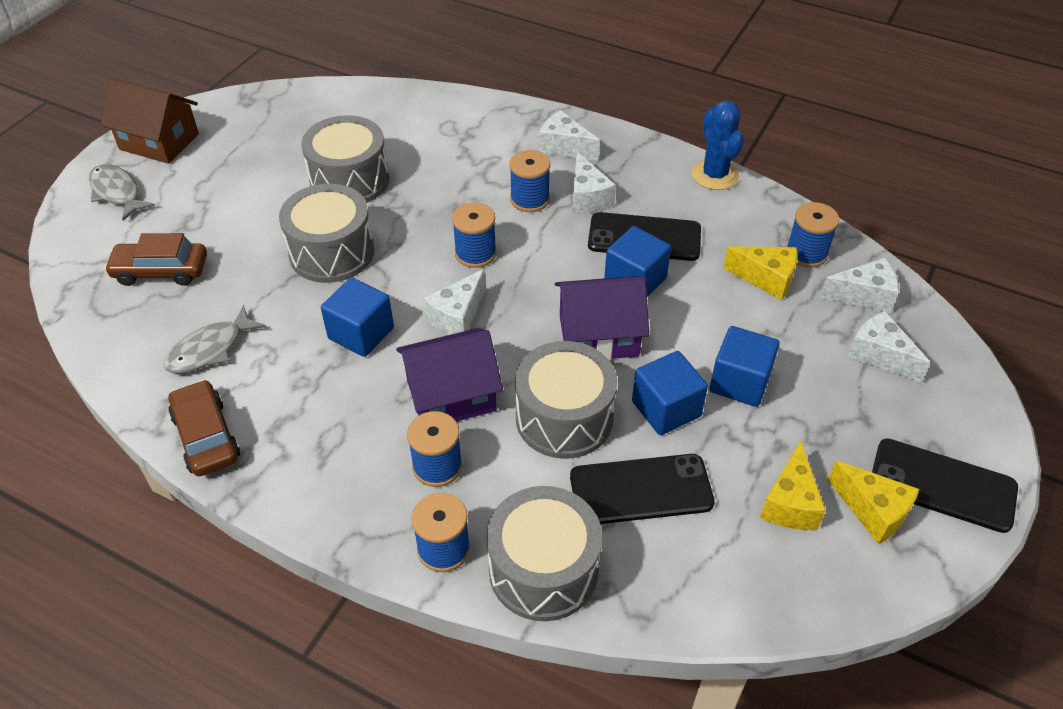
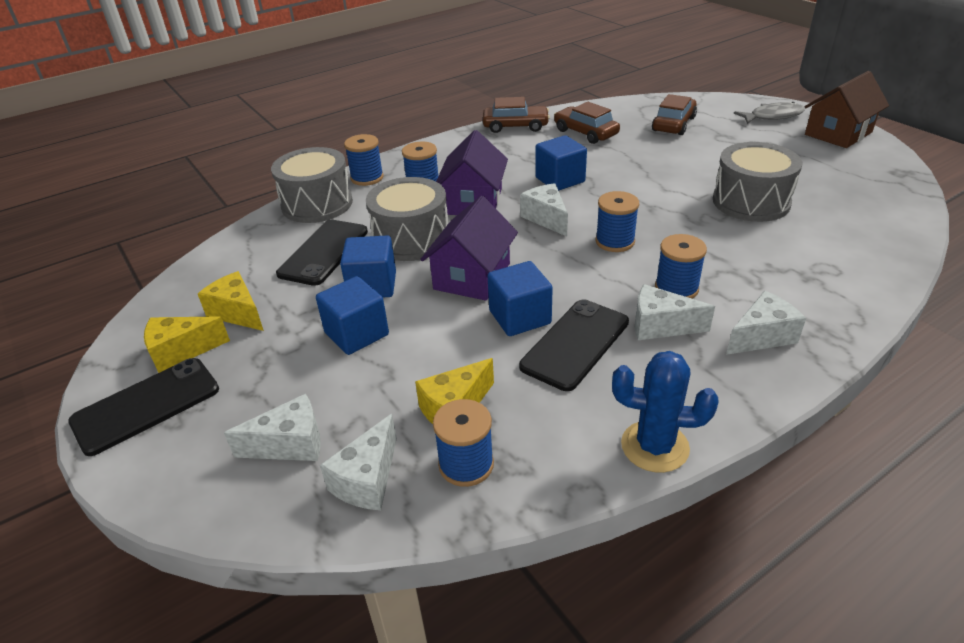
camera: 120 degrees right, 10 degrees down
(210, 349) = (585, 132): grey fish -> brown car
(332, 252) = (656, 181): grey drum -> none

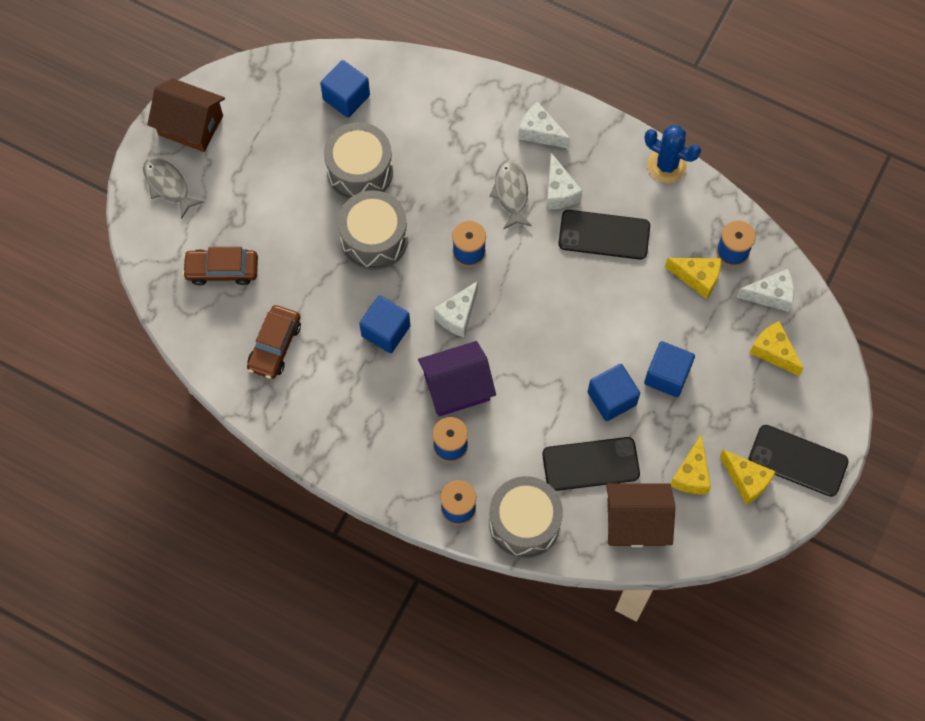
camera: 120 degrees left, 30 degrees up
(241, 262) = (636, 522): none -> brown house
(290, 444) = (773, 352): white cheese -> yellow cheese
(411, 239) = (538, 406): grey drum -> grey drum (374, 239)
(472, 276) = (565, 333): purple house -> none
(515, 126) = (286, 421): brown car -> none
(520, 317) = (594, 279): blue cube -> blue cube (346, 97)
(654, 446) = (666, 165): blue cactus -> blue cactus turned 45 degrees counterclockwise
(676, 288) = (511, 193): blue spool -> grey fish

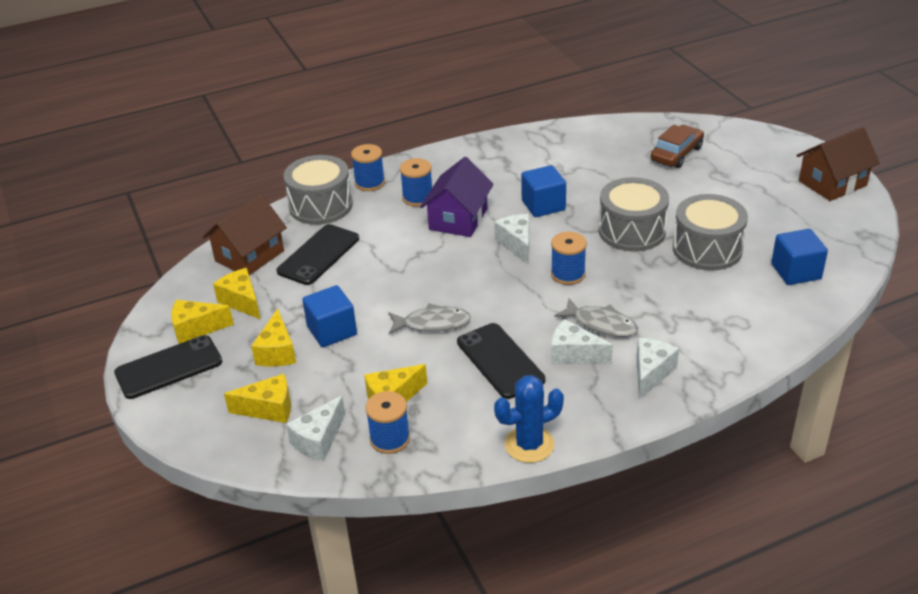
camera: 130 degrees right, 30 degrees down
(168, 185) = (779, 155): grey fish -> grey fish (432, 323)
(274, 346) = (587, 154): brown car -> none
(540, 132) = (651, 373): white cheese -> white cheese turned 45 degrees counterclockwise
(604, 235) = (500, 361): black phone -> black phone turned 75 degrees counterclockwise
(612, 398) = (352, 290): blue cube -> none
(719, 396) = (277, 352): none -> yellow cheese

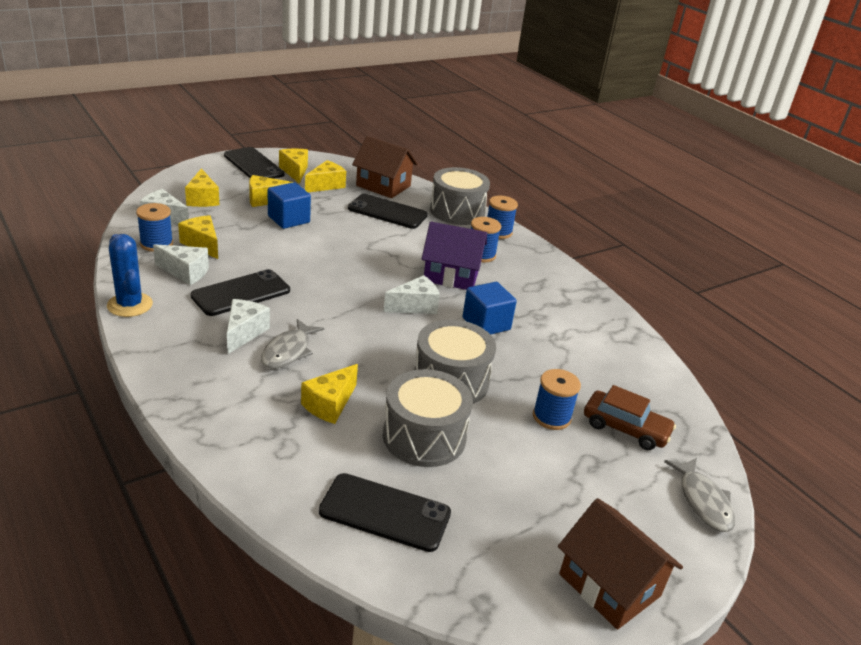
camera: 75 degrees right, 5 degrees down
(432, 323) = (295, 262): grey fish -> grey fish (703, 501)
(568, 274) = (368, 334): blue spool -> blue spool (551, 417)
(651, 373) = (209, 378): white cheese -> white cheese (185, 272)
(676, 298) = (330, 404): none -> yellow cheese
(796, 271) = (385, 512): blue cube -> black phone

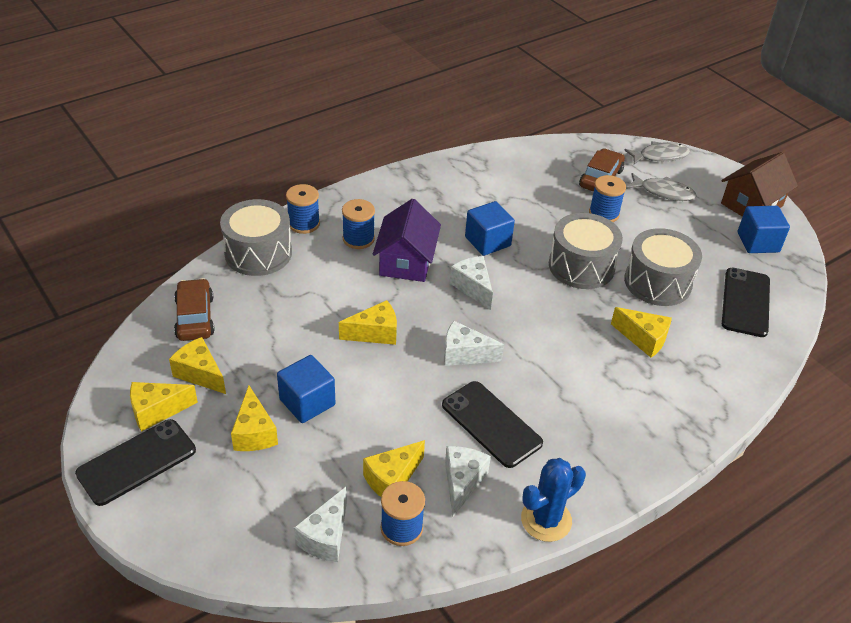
camera: 90 degrees left, 10 degrees up
(202, 199) = (262, 503): yellow cheese -> yellow cheese (375, 333)
(244, 333) = (562, 411): white cheese -> white cheese (464, 354)
(288, 351) = (580, 373): grey fish -> grey fish (663, 192)
(383, 186) = (195, 317): brown house -> brown car
(387, 212) = (270, 312): black phone -> none
(515, 565) = (758, 242): none -> blue cube

